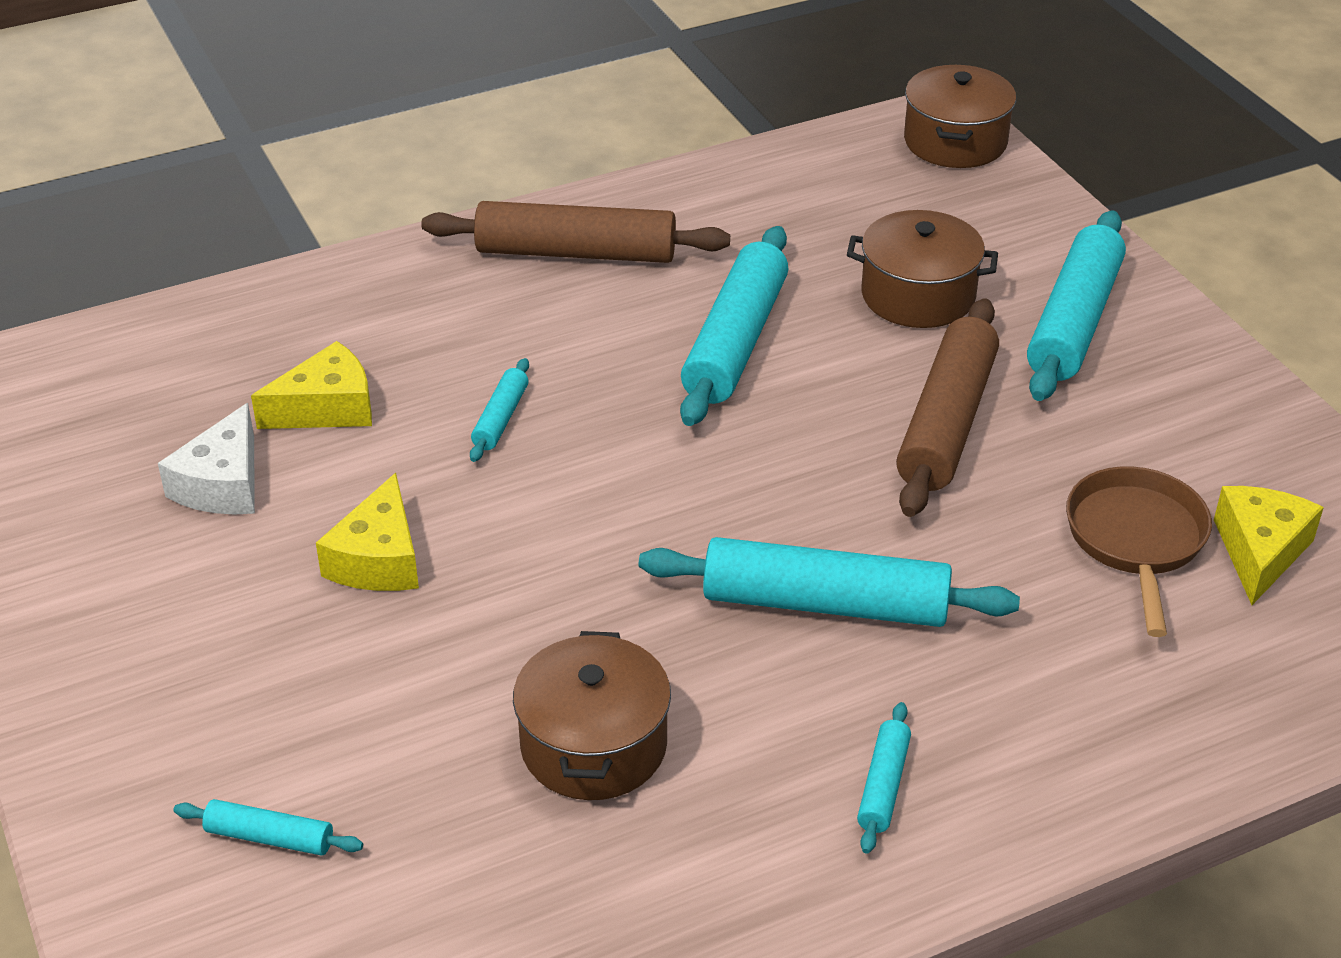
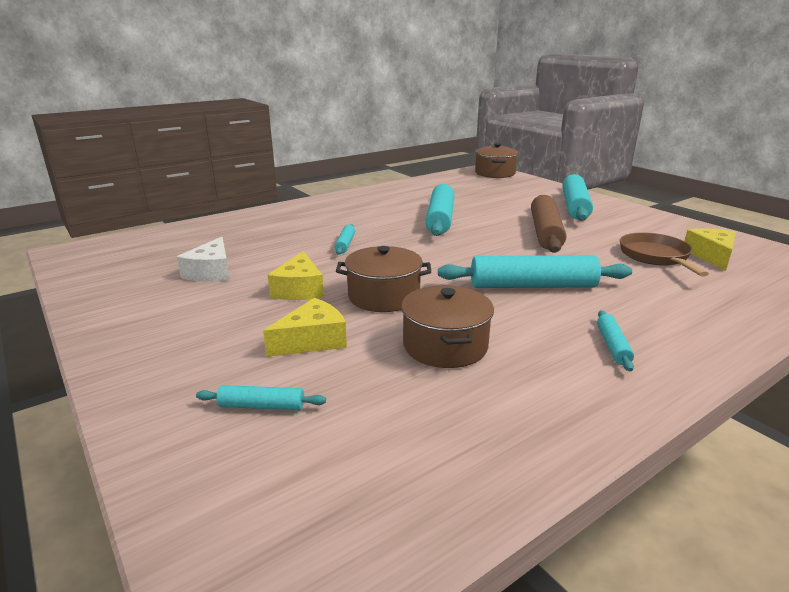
camera: 10 degrees left, 15 degrees down
(327, 408) = (260, 247): yellow cheese -> yellow cheese (312, 340)
(576, 253) = (360, 202): brown rolling pin -> none
(918, 295) = (507, 204): brown pot -> brown pot (384, 296)

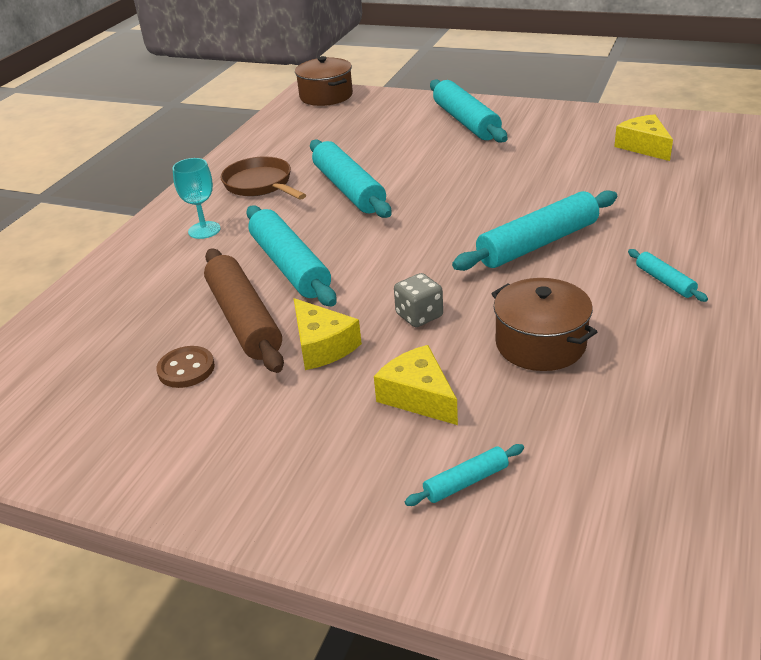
camera: 30 degrees left, 10 degrees up
(211, 272) = (186, 369): white cheese -> brown button
(312, 340) = (418, 396): yellow cheese -> yellow cheese turned 60 degrees counterclockwise
(326, 213) = (204, 230): none -> turquoise goblet
(345, 244) = (290, 266): turquoise rolling pin -> turquoise rolling pin, size x2.13
(384, 296) = (419, 315): brown pot -> grey dice
(545, 232) = (476, 169): brown rolling pin -> brown rolling pin (244, 319)
(656, 257) = (602, 165): brown pan -> brown pan (260, 185)

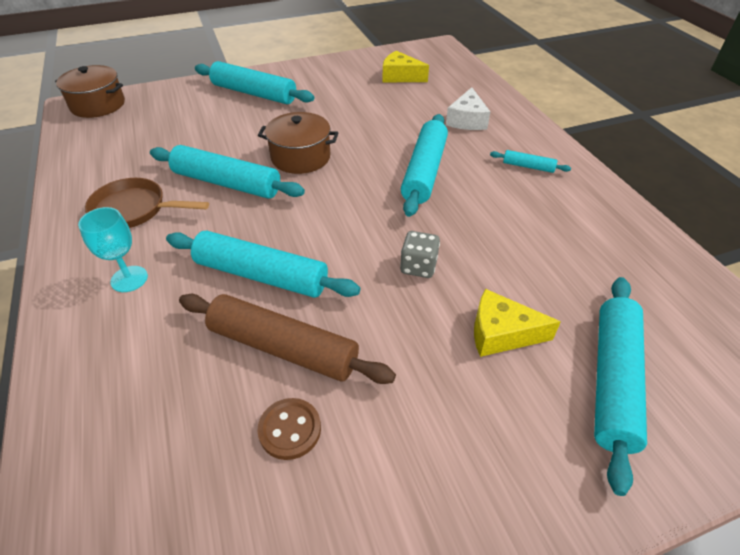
camera: 45 degrees left, 10 degrees up
(322, 346) = (380, 333): yellow cheese -> none
(466, 482) = (613, 381): turquoise rolling pin -> turquoise rolling pin, size x2.13
(540, 344) = (520, 246): brown pot -> brown pot (300, 157)
(660, 213) = (467, 120): none -> white cheese

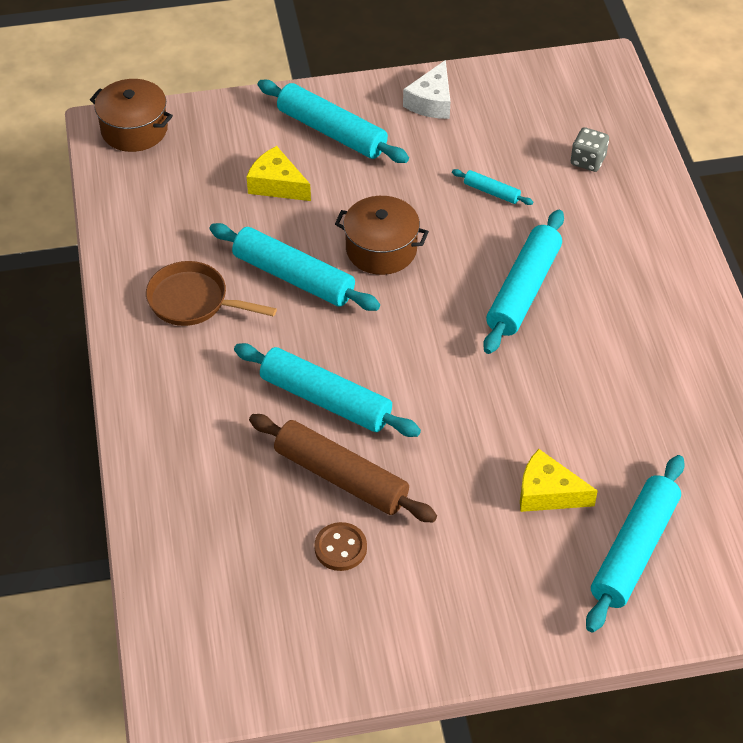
camera: 10 degrees right, 5 degrees up
(129, 279) = (195, 386): turquoise goblet -> none
(400, 76) = (532, 122): yellow cheese -> yellow cheese (277, 185)
(418, 266) = (486, 412): grey dice -> grey dice (588, 161)
(467, 120) = (599, 214): white cheese -> white cheese (431, 102)
(528, 166) = (650, 299): turquoise rolling pin -> turquoise rolling pin (491, 192)

